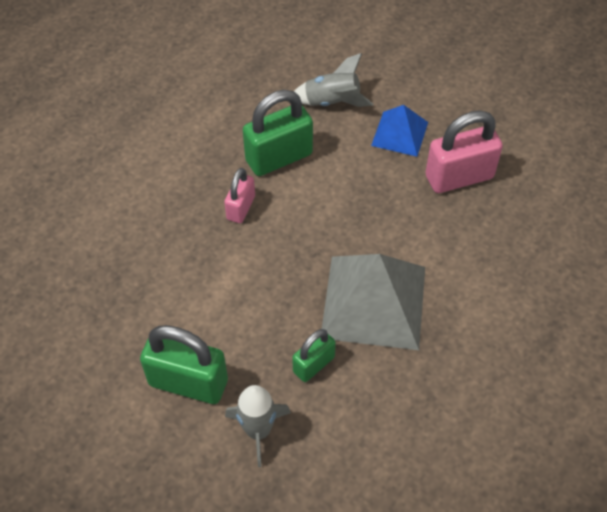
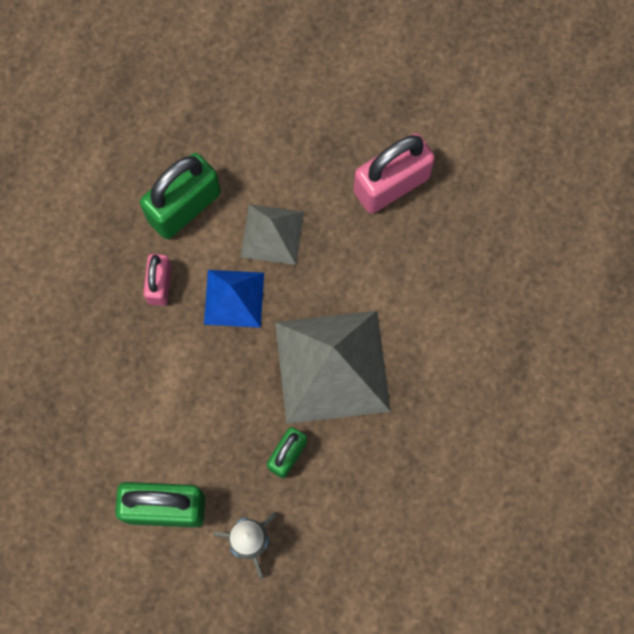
camera: 15 degrees left, 20 degrees up
(332, 102) = (225, 113): grey rocket -> none
(347, 191) = (272, 234): none -> grey pyramid
(399, 134) = (313, 140): blue pyramid -> blue pyramid (234, 298)

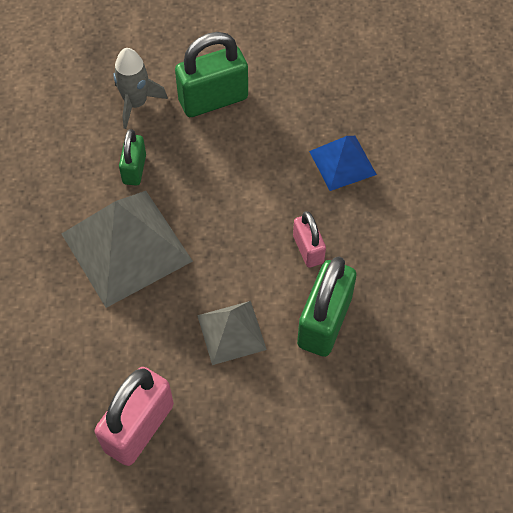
camera: 155 degrees right, 15 degrees down
(234, 298) = (238, 265): blue pyramid -> blue pyramid (342, 162)

